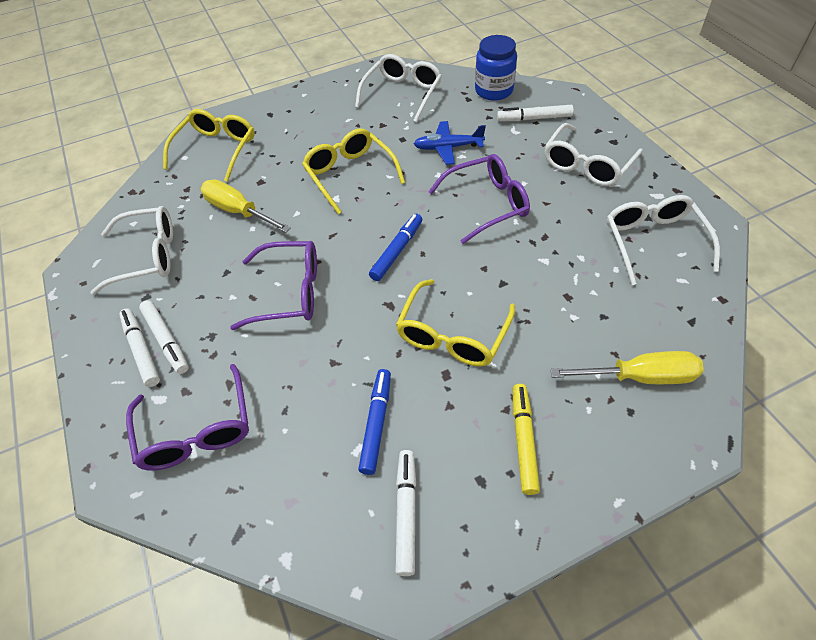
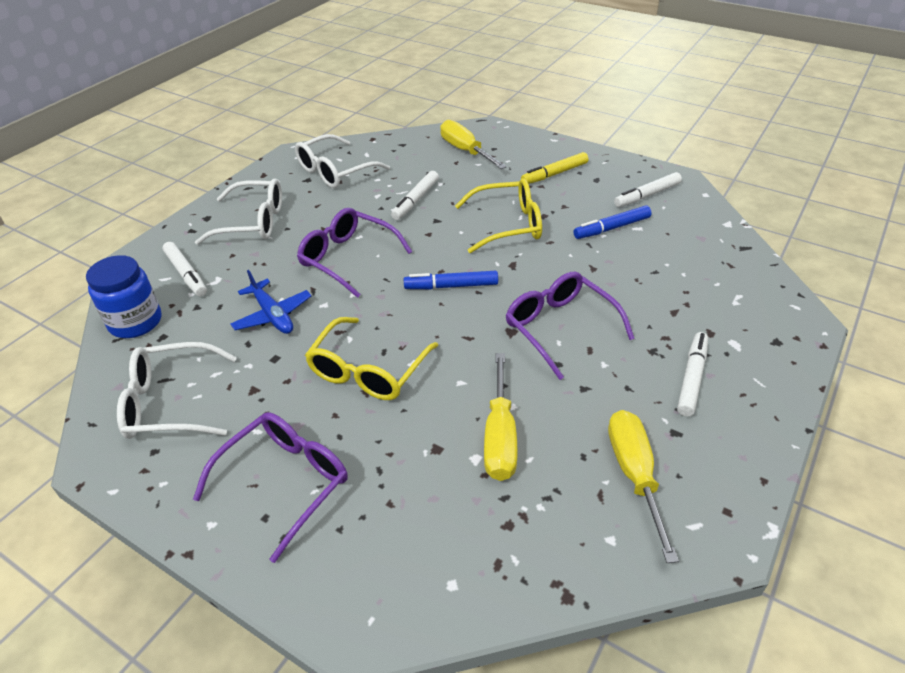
camera: 125 degrees left, 10 degrees down
(141, 350) = (719, 388): white marker -> white marker (415, 200)
(148, 256) = (635, 475): white glasses -> yellow screwdriver
(196, 431) = (724, 305): purple glasses -> purple glasses (285, 482)
(216, 149) = (408, 550): yellow glasses -> none

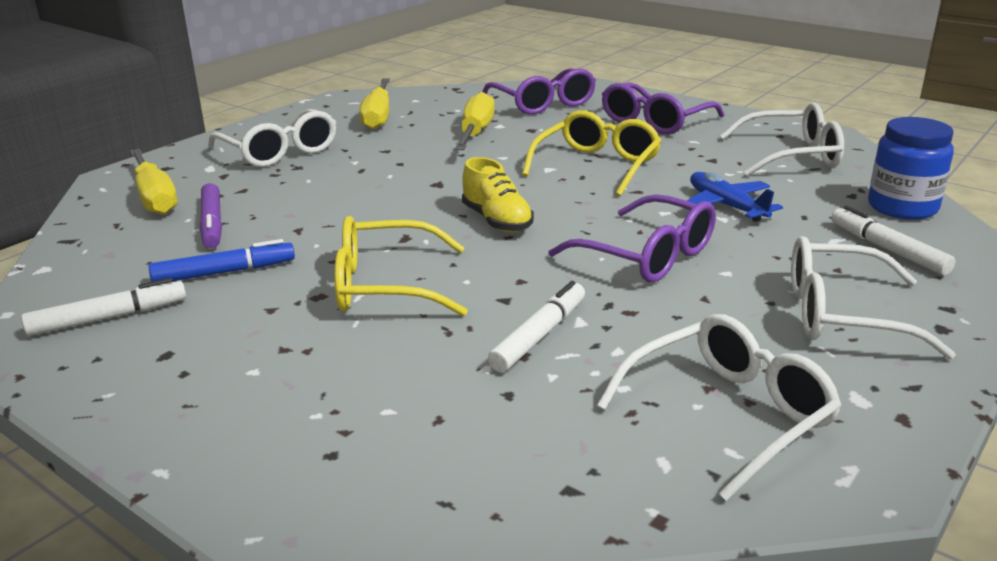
camera: 175 degrees left, 15 degrees down
(451, 286) = (497, 221): blue marker -> yellow shoe
(465, 151) = (404, 451): yellow screwdriver -> yellow screwdriver (155, 198)
(554, 174) = (238, 372): yellow marker -> none
(559, 327) = (381, 184): purple glasses -> purple glasses (543, 103)
(660, 269) = (212, 224): none -> purple marker
(692, 378) = (280, 152): white marker -> white glasses

